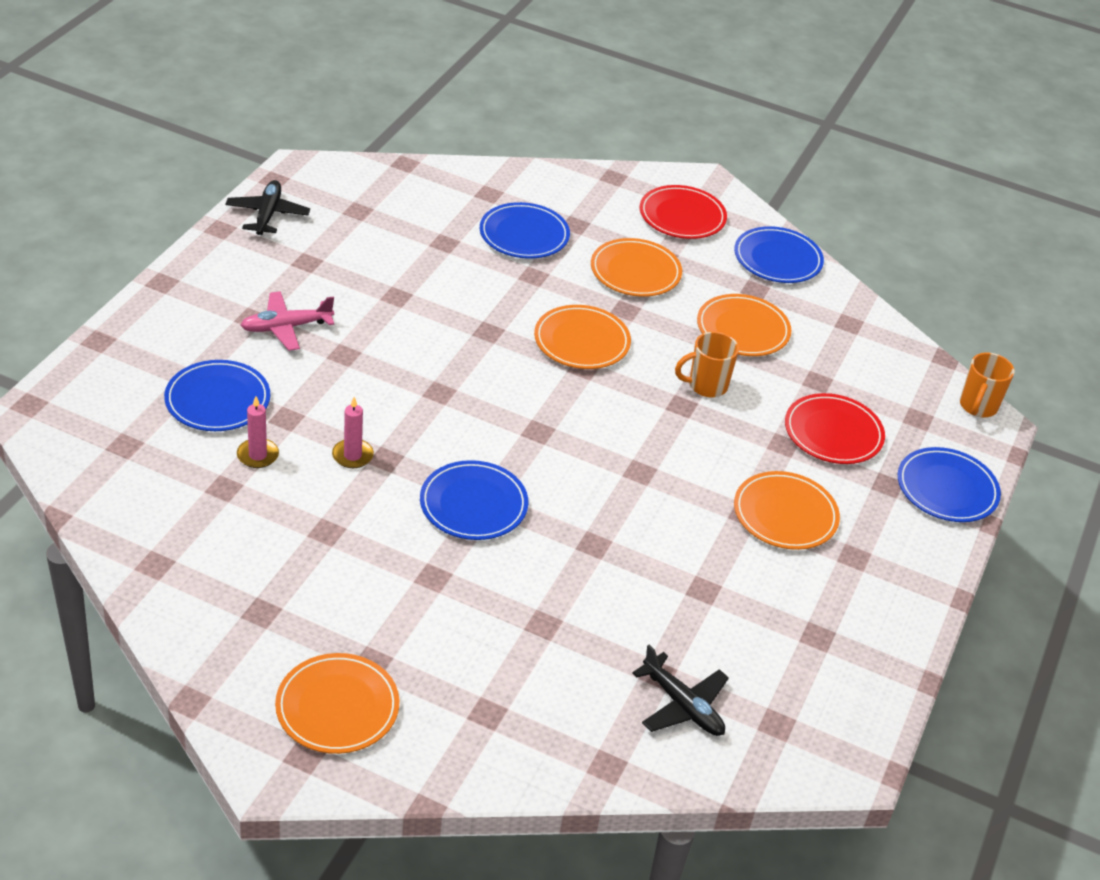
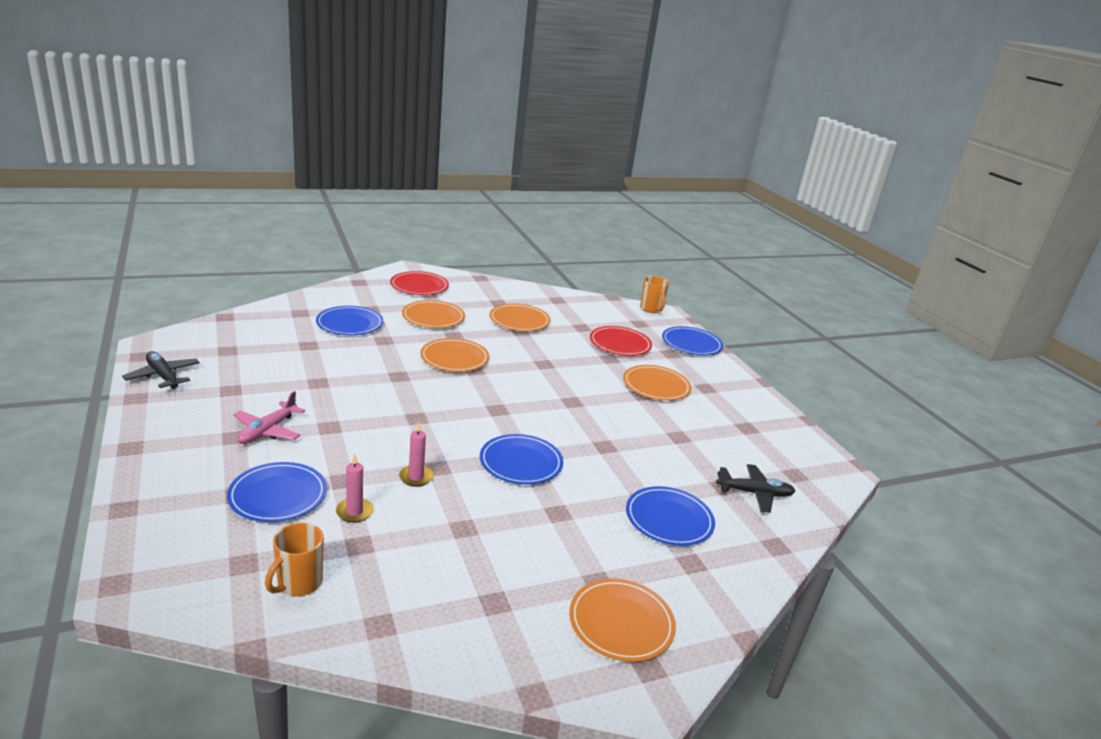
camera: 45 degrees left, 15 degrees down
(706, 386) = (541, 350): orange mug -> orange mug (298, 583)
(777, 259) = (489, 287): blue plate -> blue plate (669, 519)

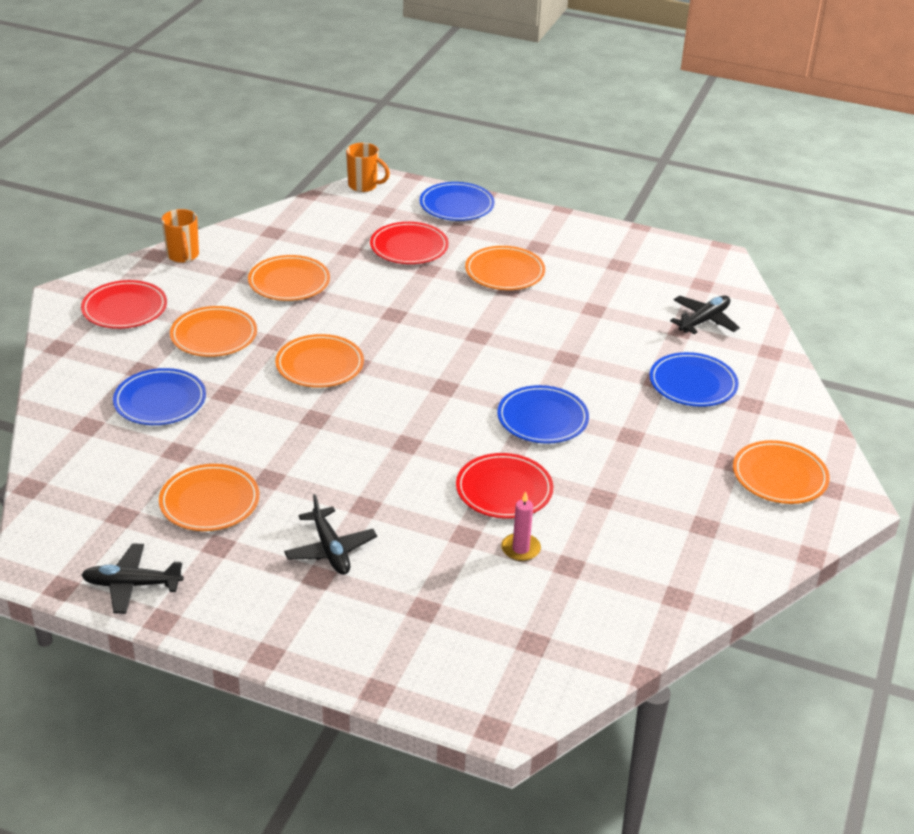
camera: 45 degrees left, 10 degrees up
(267, 431) = (330, 550): pink plane -> black plane
(271, 372) = (209, 501): none -> orange plate
(278, 495) = (451, 585): blue plate -> none
(298, 583) = (588, 621): orange mug -> orange mug (183, 256)
(416, 477) = (504, 490): pink candle -> red plate

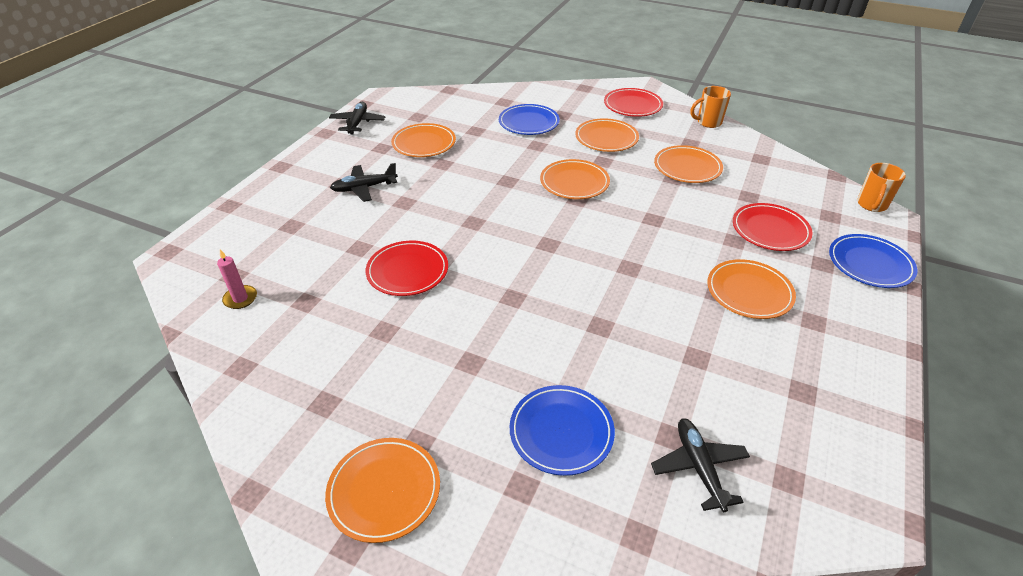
camera: 95 degrees right, 5 degrees up
(520, 549) = (335, 276): pink candle -> pink candle (240, 298)
(542, 418) = (501, 301): blue plate -> none
(704, 320) = (699, 467): black plane -> black plane turned 150 degrees counterclockwise

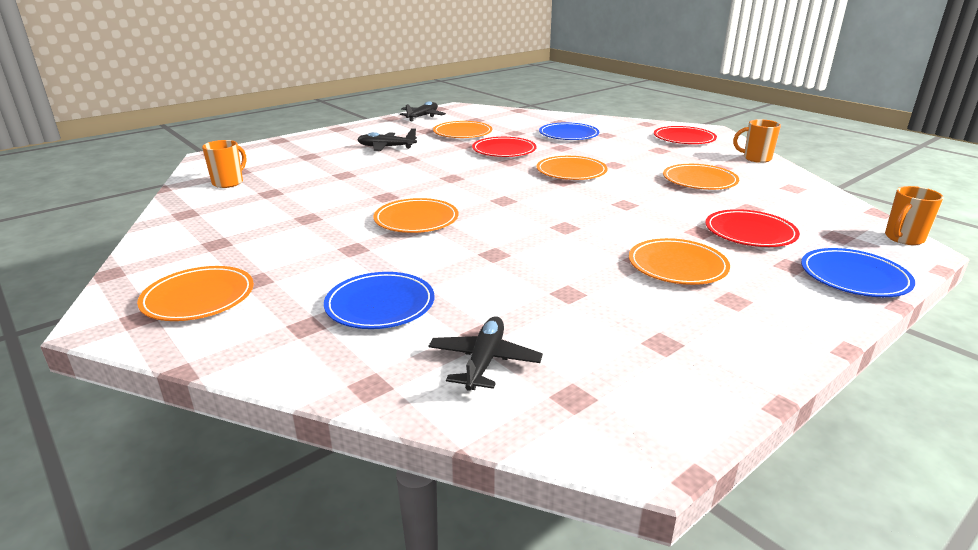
camera: 25 degrees right, 15 degrees down
(240, 298) = (229, 182): pink candle -> orange mug
(407, 271) = (365, 192): red plate -> red plate (504, 150)
(606, 138) = (634, 153): orange plate -> orange plate (416, 220)

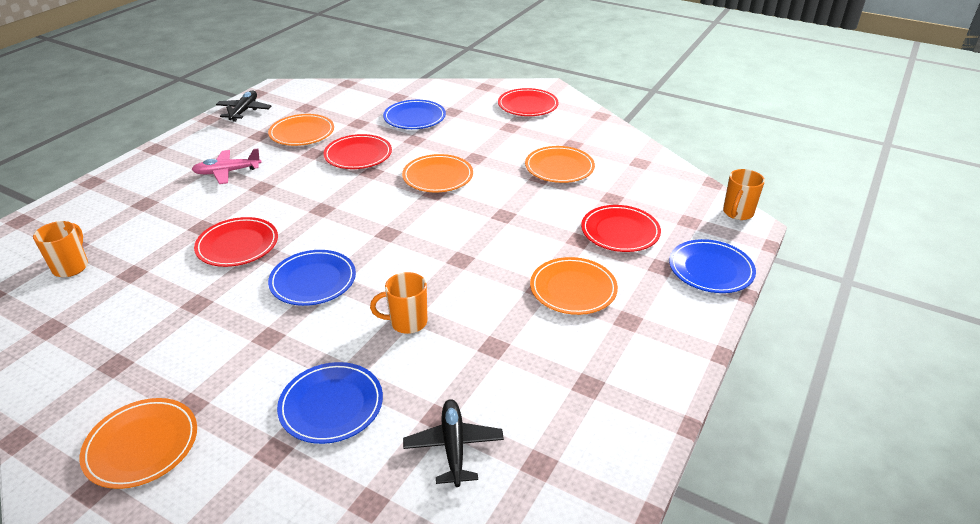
camera: 20 degrees left, 10 degrees up
(366, 189) = (237, 245): none -> red plate
(386, 147) = (227, 172): black plane -> pink plane
(416, 220) = (313, 281): orange plate -> blue plate
(756, 158) = (599, 125): orange mug -> orange mug (407, 322)

